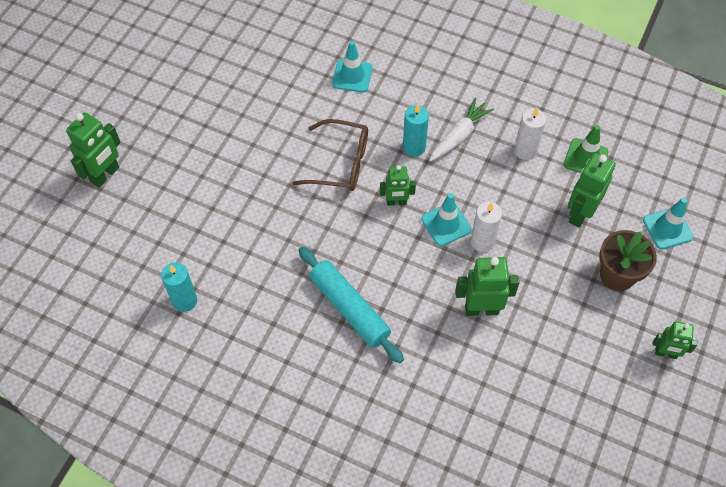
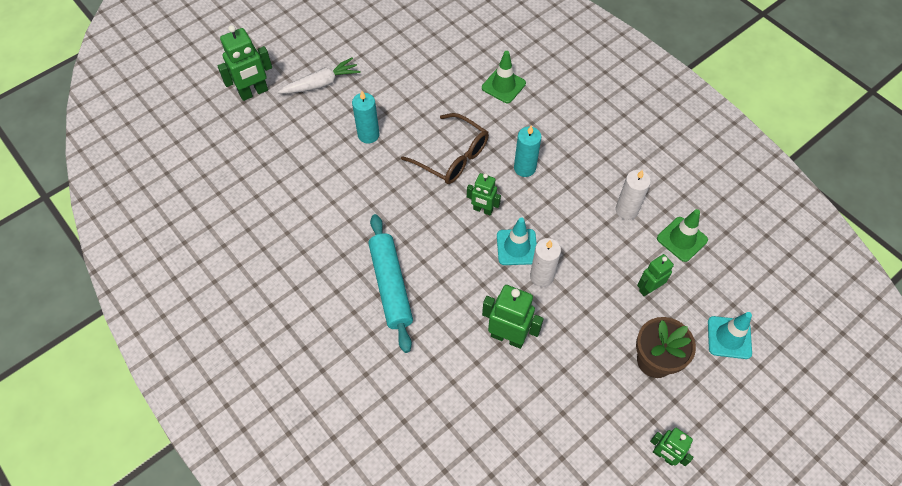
camera: 25 degrees right, 0 degrees up
(185, 301) = (258, 221): turquoise candle -> turquoise candle (368, 135)
(352, 76) = (503, 85): turquoise traffic cone -> green traffic cone
(459, 135) = (572, 173): white carrot -> white carrot (321, 84)
(580, 214) = (648, 288): green robot -> green robot, size x0.64

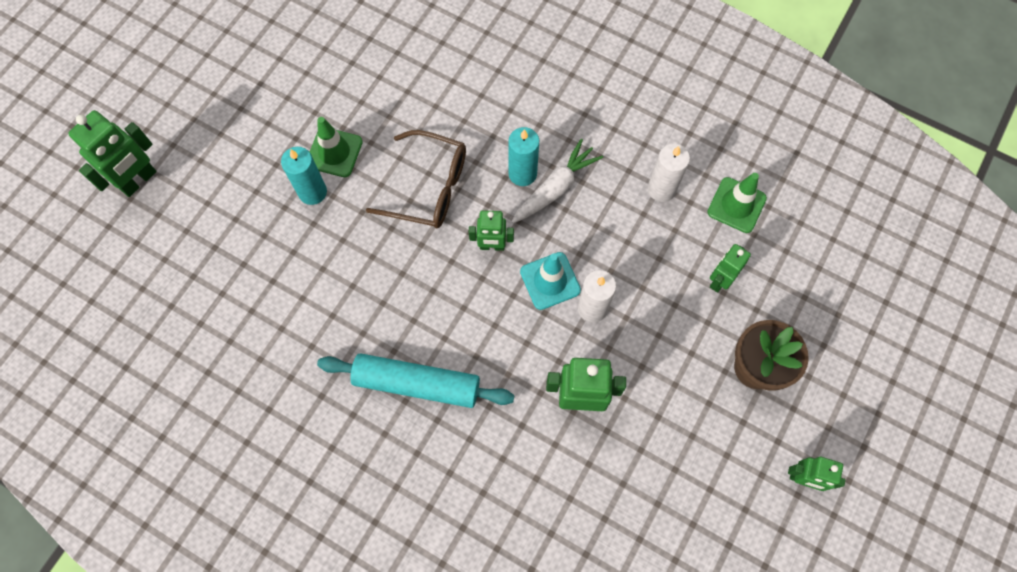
camera: 20 degrees left, 10 degrees up
(321, 84) = (224, 140): white carrot -> white carrot (555, 188)
(390, 286) = (417, 384): turquoise rolling pin -> turquoise rolling pin turned 45 degrees counterclockwise
(503, 85) = (457, 70): green traffic cone -> green traffic cone (334, 152)
(729, 337) = (827, 310): turquoise traffic cone -> none

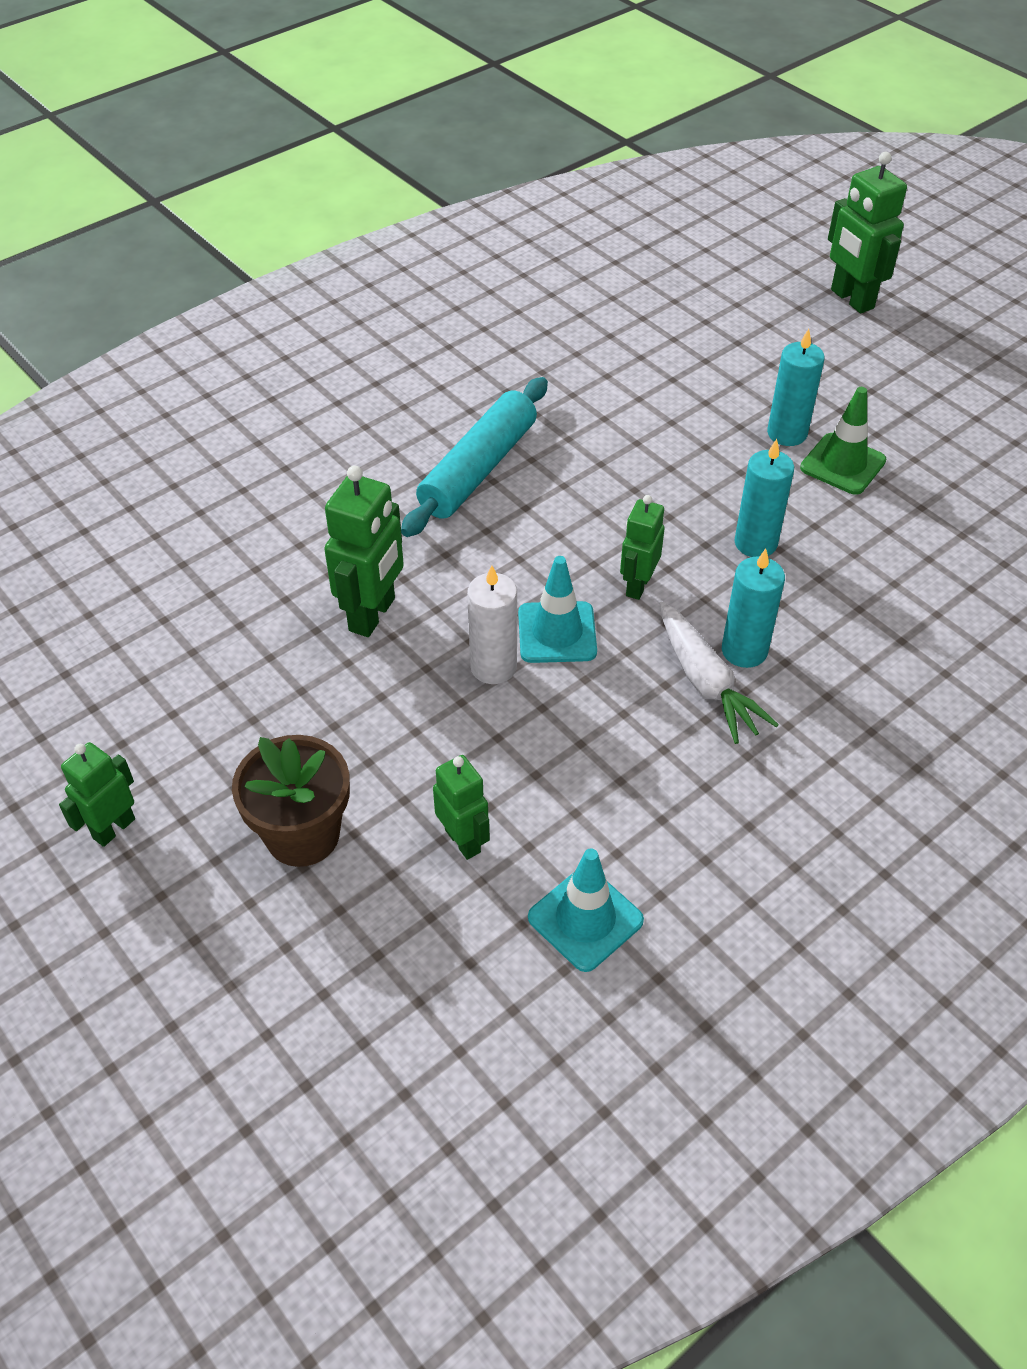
camera: 110 degrees right, 20 degrees down
(428, 187) = (755, 543): brown glasses -> turquoise candle
(661, 189) = (655, 819): white candle -> none
(736, 205) = (585, 919): green traffic cone -> turquoise traffic cone

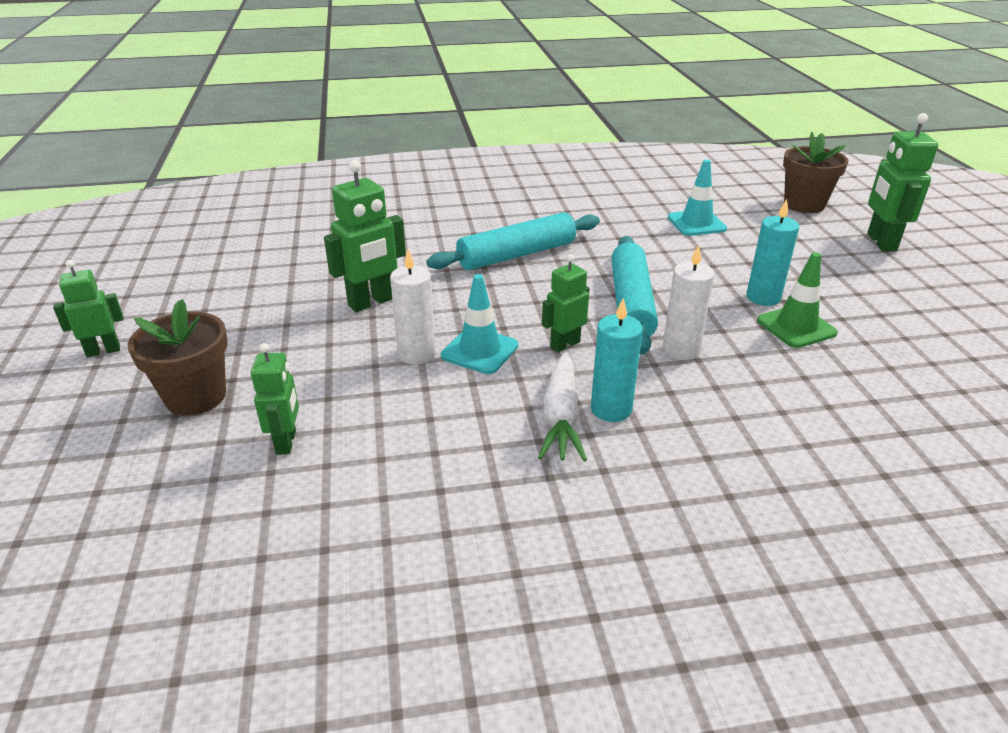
camera: 30 degrees right, 15 degrees down
(585, 919) = (313, 530): turquoise traffic cone -> turquoise traffic cone (696, 223)
(662, 497) = (631, 303): none -> turquoise rolling pin
(739, 261) = (804, 204): none -> brown flower pot
(755, 543) = (680, 350): turquoise candle -> white candle

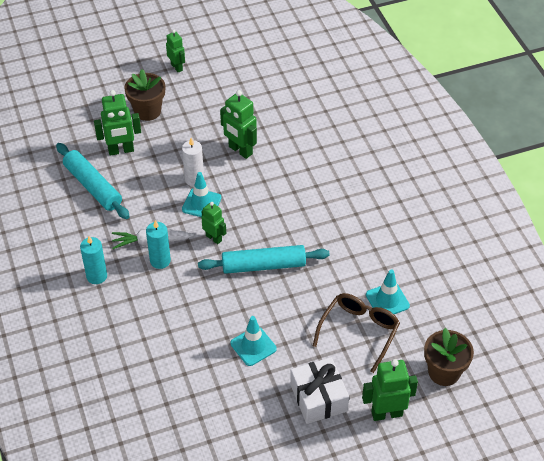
camera: 80 degrees right, 15 degrees up
(286, 442) = (121, 150): green robot -> green robot, size x1.57
(516, 254) = (312, 205): turquoise rolling pin -> turquoise rolling pin (93, 186)
(680, 350) = (218, 289): white candle -> none
(752, 246) = (359, 332): none -> brown glasses
(763, 297) = (285, 332): turquoise candle -> turquoise candle (96, 276)
(796, 327) = (253, 346): green traffic cone -> turquoise traffic cone
(875, 284) = (318, 397): none -> white gift

